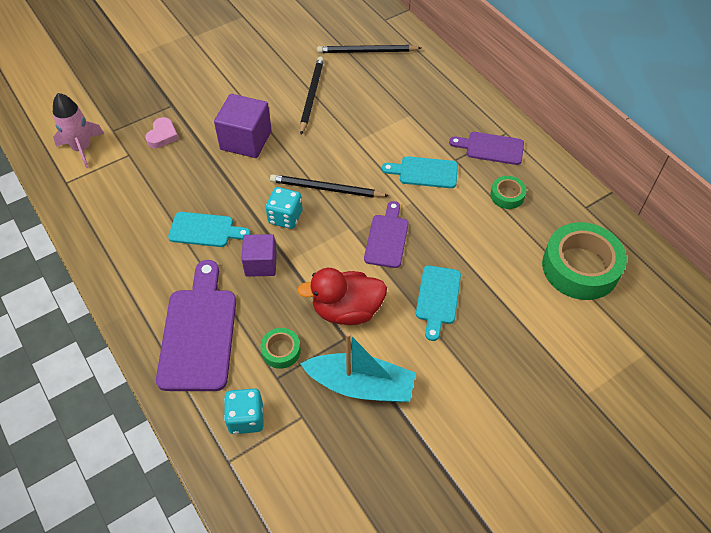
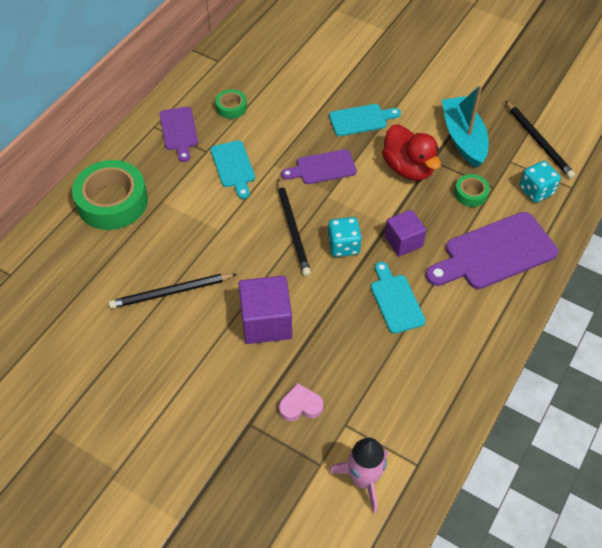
camera: 115 degrees left, 0 degrees up
(366, 51) = (76, 270): black pencil -> black pencil (538, 141)
(580, 267) = (281, 52): green tape -> green tape (112, 202)

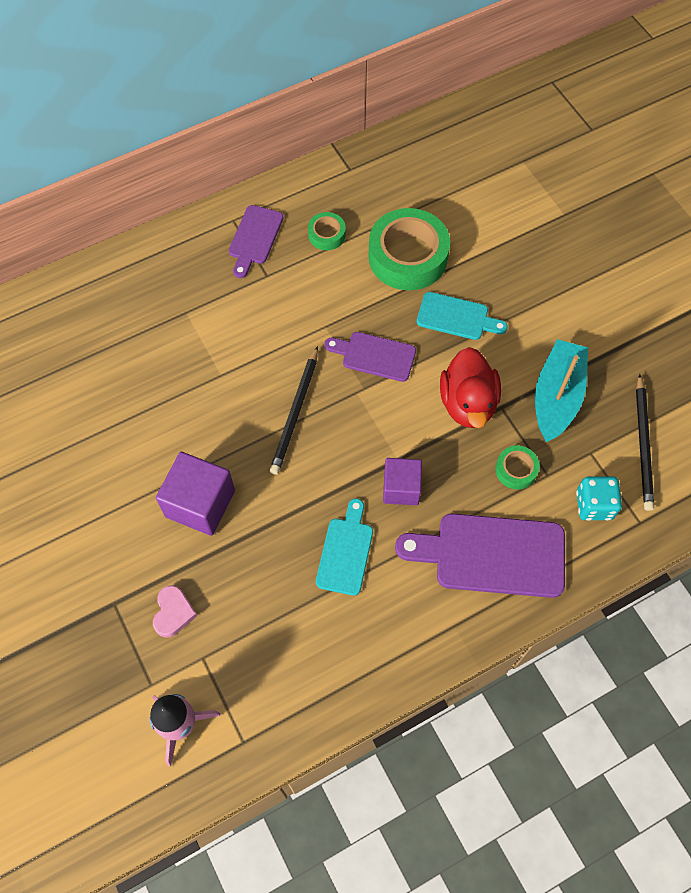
camera: 30 degrees right, 10 degrees up
(112, 202) = (138, 289): green tape -> green tape (408, 256)
(171, 292) = (131, 421): black pencil -> none
(233, 167) = (282, 308): turquoise cutting board -> none
(300, 406) = (173, 613): pink heart -> pink heart turned 75 degrees clockwise
(343, 246) = (334, 460): turquoise dice -> none

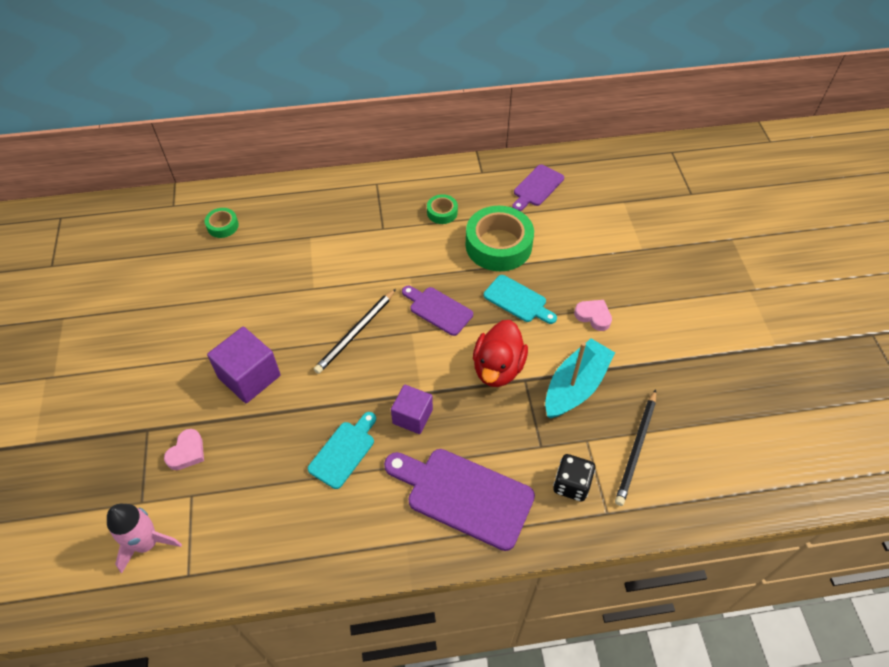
camera: 20 degrees right, 10 degrees down
(254, 238) = (386, 200): purple cutting board -> purple cutting board (537, 187)
(516, 470) = (515, 433): green tape -> green tape (222, 226)
(544, 310) = (593, 316): none -> pink heart
(594, 505) = (571, 484): turquoise dice -> black dice

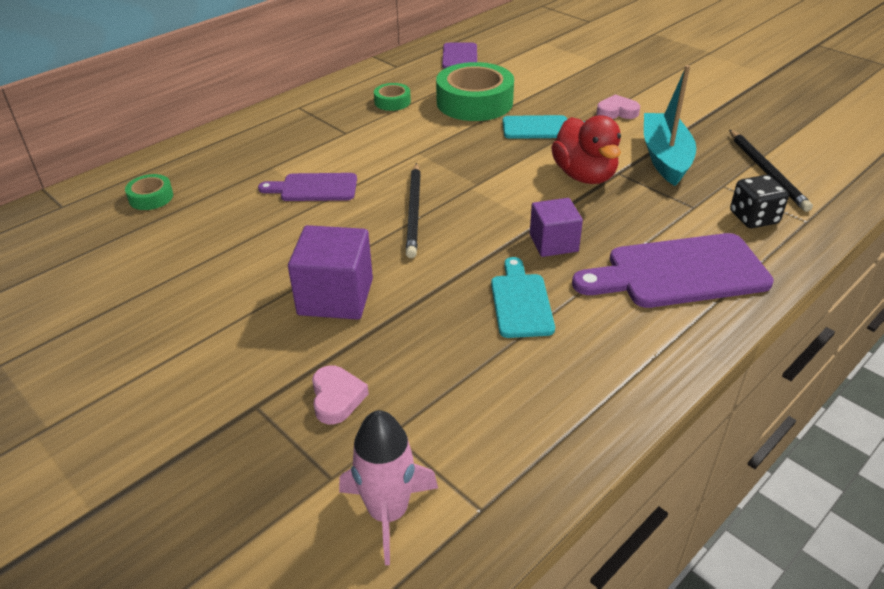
camera: 35 degrees left, 15 degrees down
(438, 309) = (476, 162): purple cutting board -> purple cutting board (314, 188)

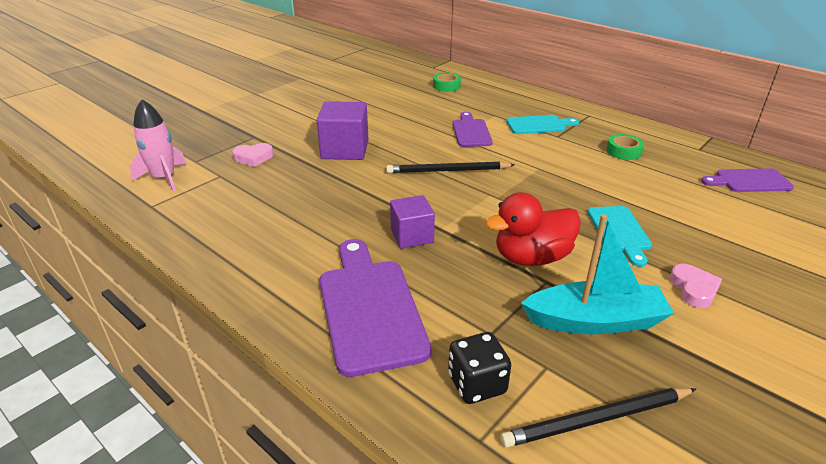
camera: 85 degrees right, 5 degrees down
(474, 102) = (651, 192): green tape -> none
(521, 302) = (333, 219): turquoise cutting board -> turquoise cutting board (538, 125)

